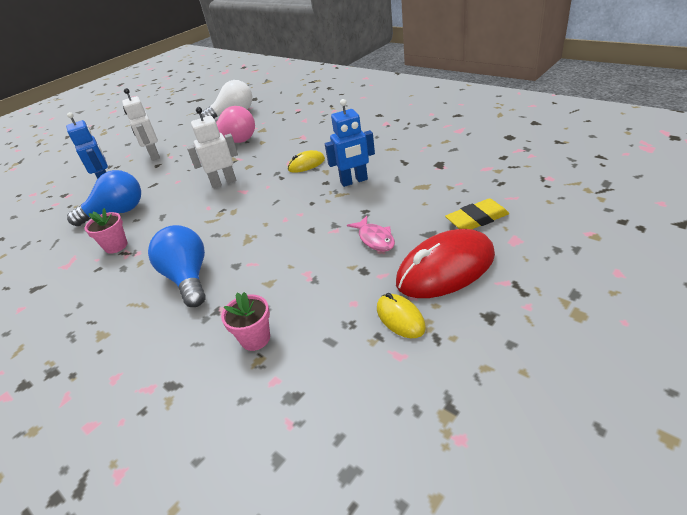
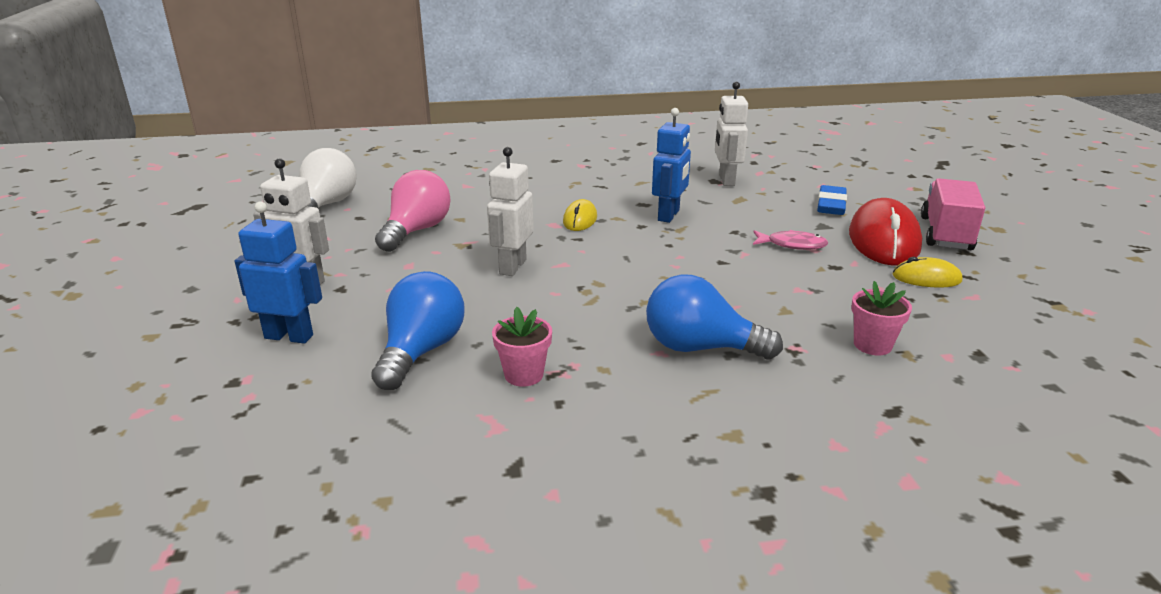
camera: 55 degrees left, 10 degrees down
(447, 166) = (726, 180): none -> white robot
(477, 219) = (831, 205): yellow eraser -> blue eraser
(511, 291) = (946, 234): none -> pink truck

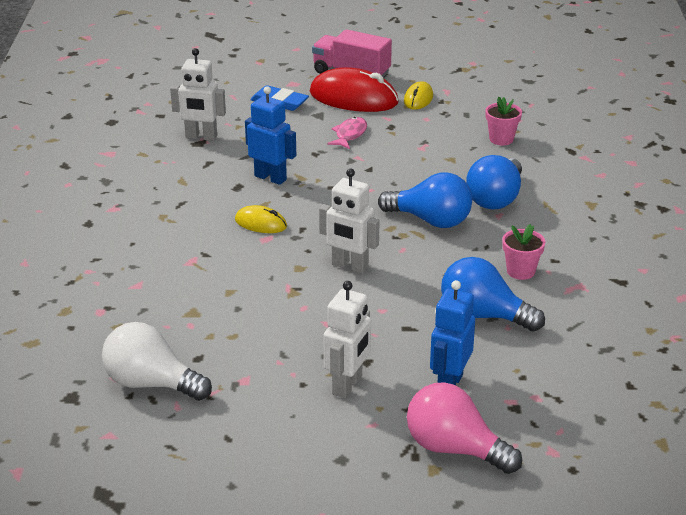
camera: 80 degrees left, 5 degrees up
(416, 231) = (251, 318): pink light bulb -> pink light bulb (454, 449)
(623, 305) = (430, 220): none -> blue light bulb

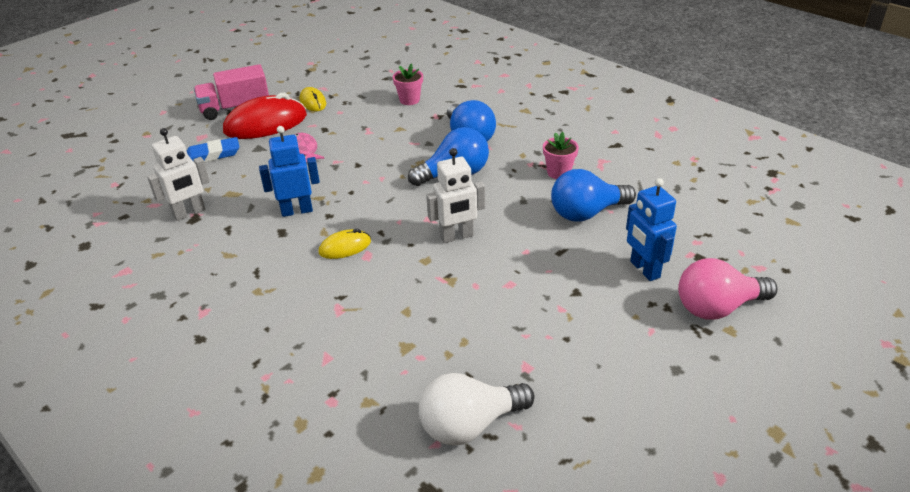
camera: 45 degrees left, 5 degrees up
(347, 385) = (593, 316): white robot -> none

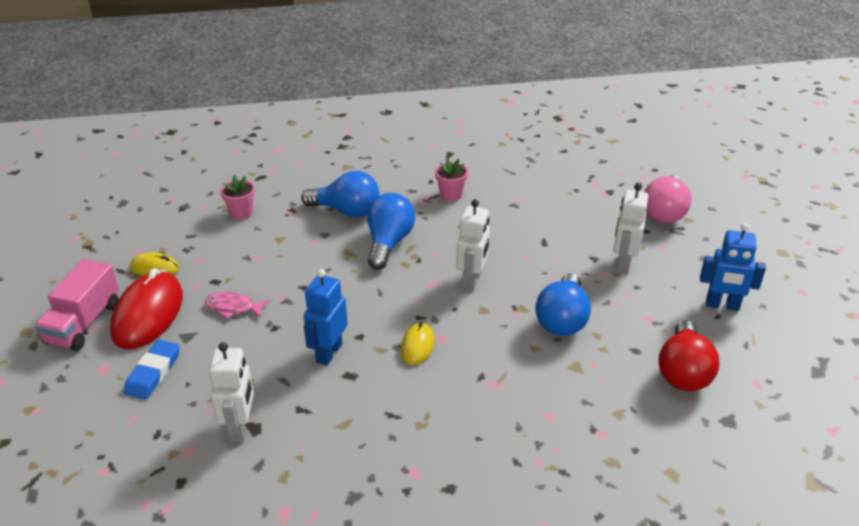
camera: 55 degrees left, 0 degrees up
(469, 425) = (683, 372): white light bulb -> red light bulb
(586, 213) = (514, 209): blue light bulb -> blue light bulb (562, 319)
(592, 314) = (623, 263): none -> white robot
(644, 269) = (601, 219): blue robot -> blue robot (722, 305)

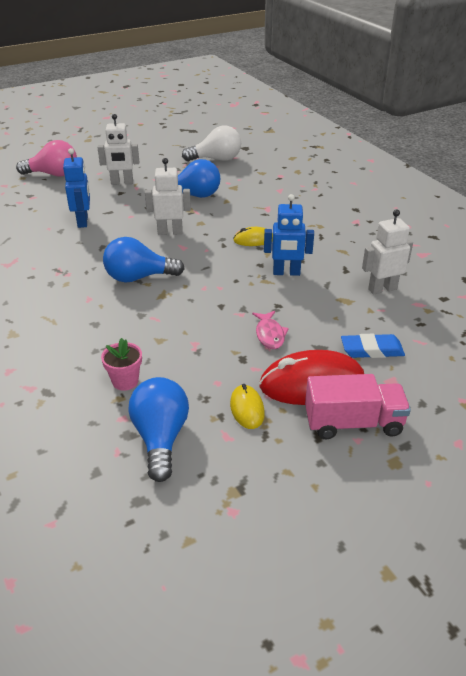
camera: 110 degrees left, 0 degrees up
(346, 211) = (98, 312): blue light bulb -> blue light bulb (161, 438)
(451, 195) = (53, 261): pink flower pot -> none
(683, 372) = (216, 159): red light bulb -> white light bulb
(722, 305) = (150, 153): blue robot -> blue robot (83, 221)

